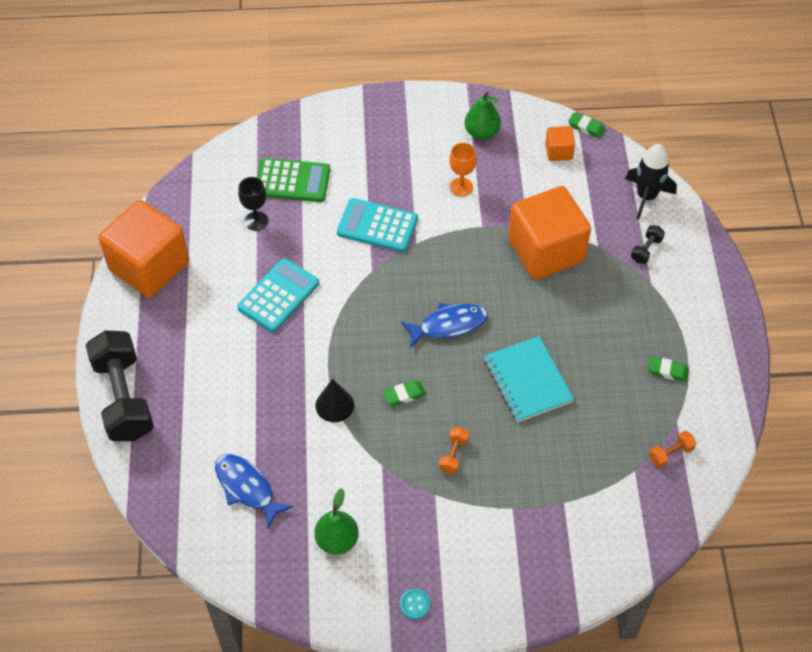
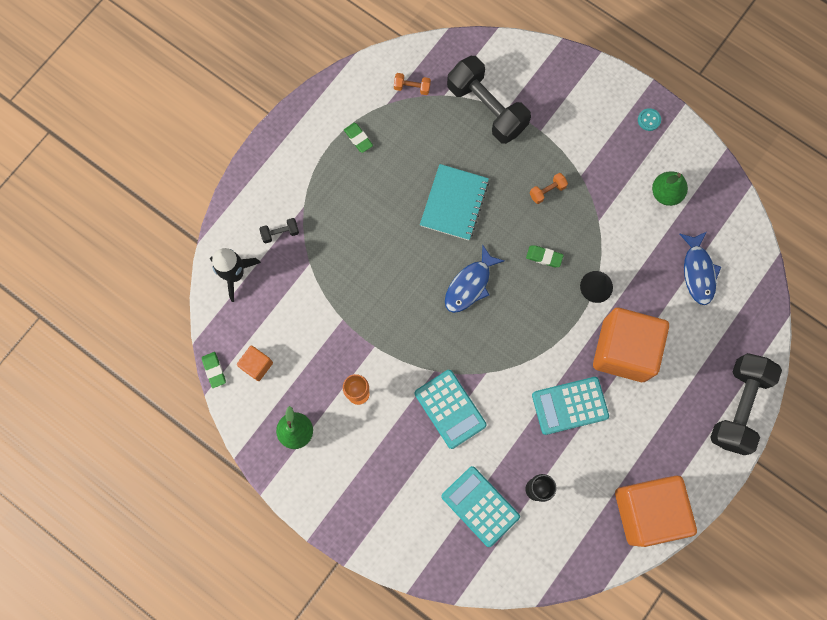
camera: 140 degrees left, 20 degrees up
(292, 181) = (480, 506): green calculator -> turquoise calculator
(448, 325) = (470, 285): blue fish -> blue fish turned 75 degrees counterclockwise
(546, 250) = (349, 289): orange cube -> orange cube (624, 350)
(583, 489) = (486, 108): none -> black dumbbell

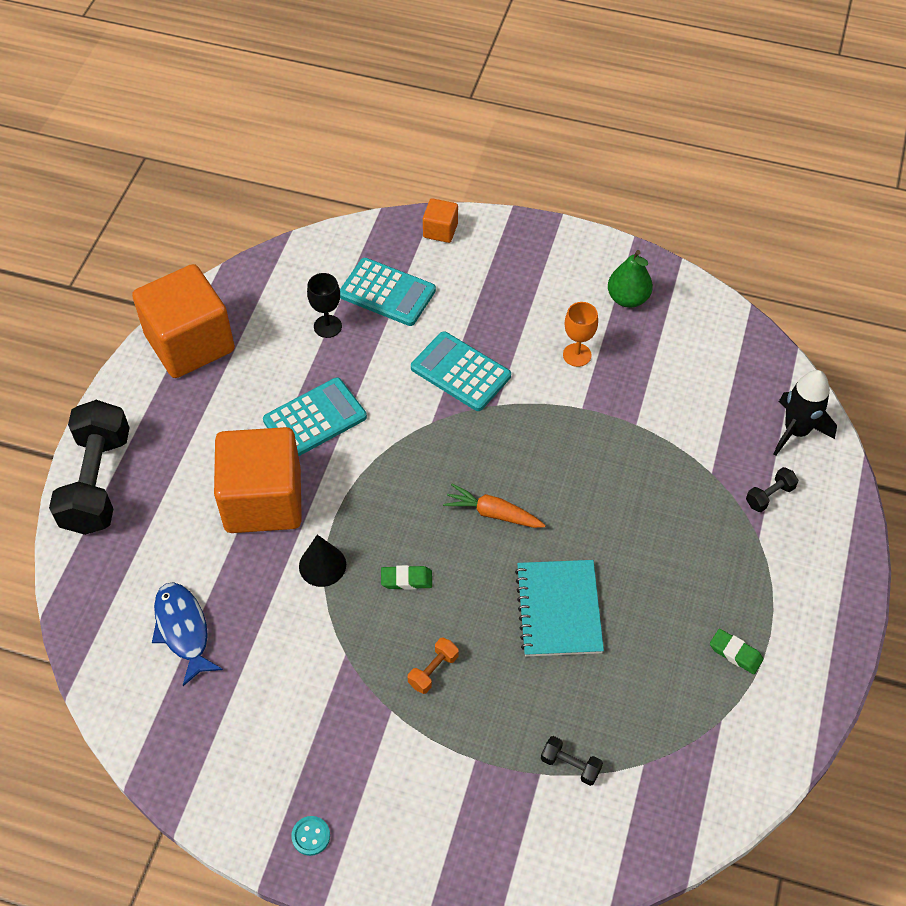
camera: 160 degrees right, 20 degrees down
(214, 370) = (756, 327): green eraser -> none
(257, 365) = (710, 346): orange cube -> orange cube (440, 230)
(412, 87) = (697, 758): orange dumbbell -> none
(470, 285) = (493, 513): blue fish -> orange carrot
(486, 108) = (570, 765): black dumbbell -> black dumbbell, size x0.41
(665, 193) = (256, 726): green pear -> none

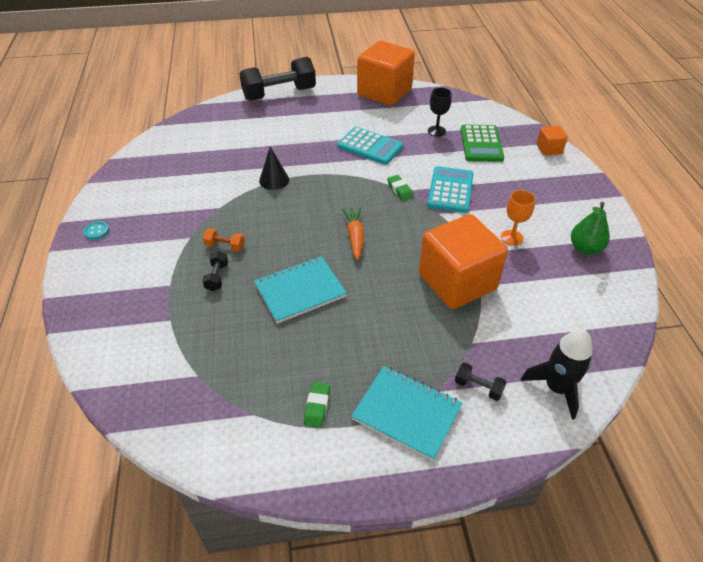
camera: 65 degrees right, 10 degrees down
(183, 630) = (207, 147): blue fish -> none
(263, 500) = (303, 146): orange cube -> orange cube (457, 282)
(387, 293) = (481, 144): turquoise calculator -> green calculator
(406, 579) = (283, 215): green eraser -> green eraser (400, 190)
(570, 765) = (182, 333): black dumbbell -> black dumbbell (217, 277)
(775, 573) = (406, 413): none -> turquoise notebook

